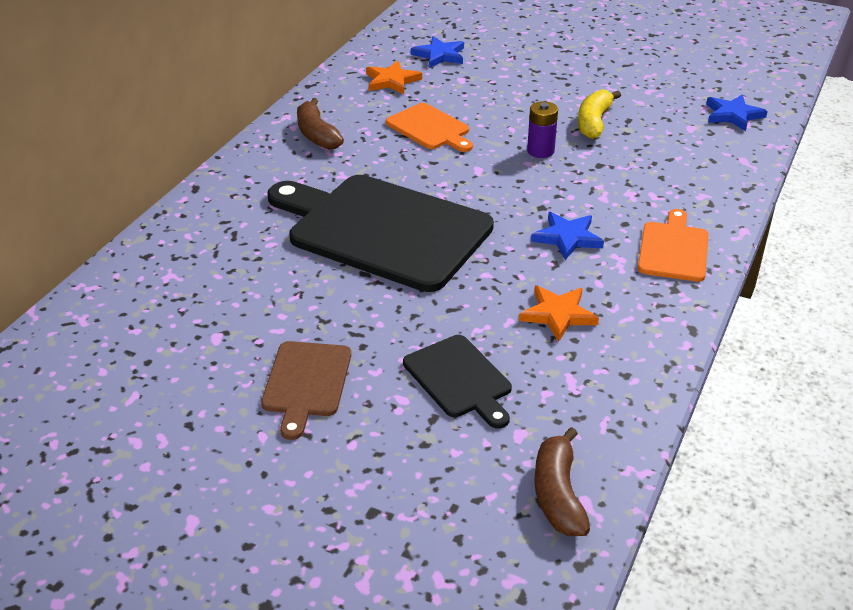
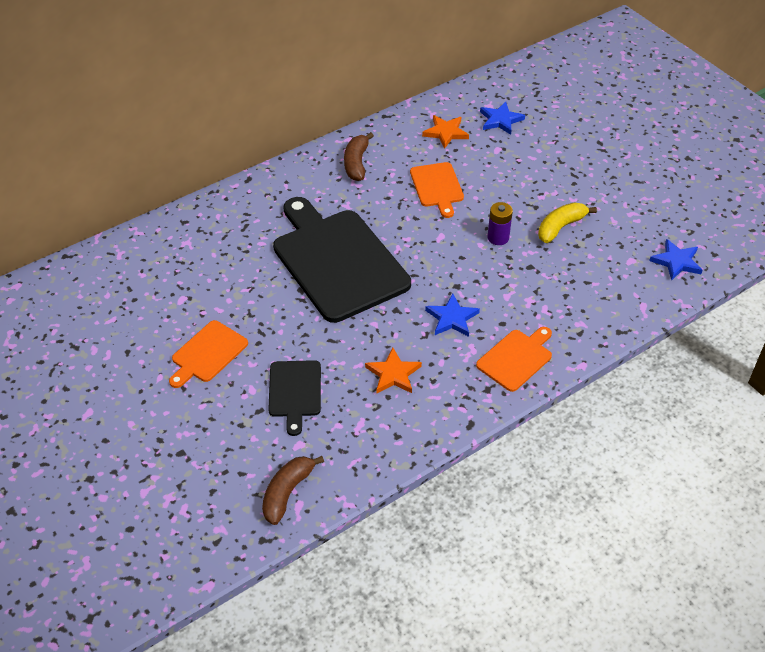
camera: 30 degrees right, 10 degrees up
(306, 383) = (207, 353): brown cutting board -> orange cutting board

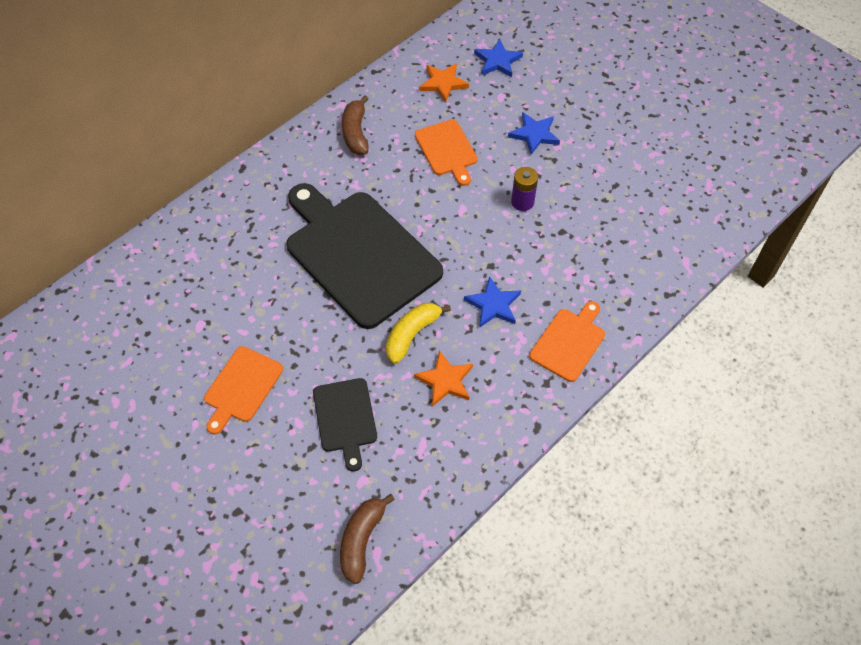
camera: 10 degrees left, 10 degrees up
(560, 227) = (584, 180): yellow banana -> yellow banana (412, 334)
(676, 262) = (709, 204): blue star -> blue star (534, 134)

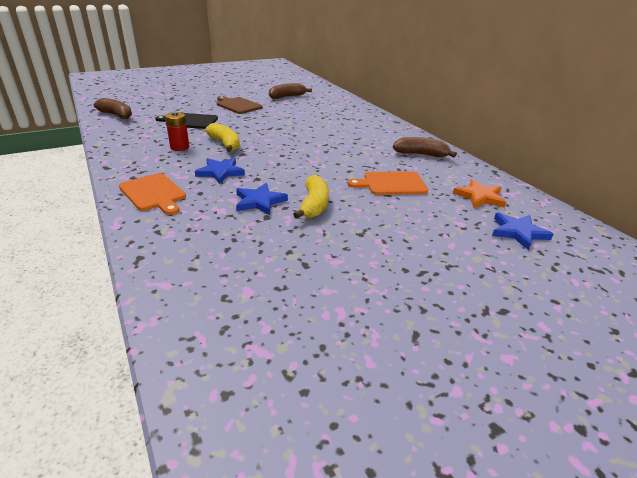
camera: 105 degrees right, 25 degrees down
(165, 332) = (287, 97): none -> brown banana
(242, 387) = (237, 105): orange cutting board -> brown cutting board
(359, 254) = (304, 140): black cutting board -> none
(445, 380) = (179, 147): orange star -> red battery
(522, 202) = (314, 205): purple battery -> yellow banana
(534, 134) = (400, 230): blue star -> blue star (259, 201)

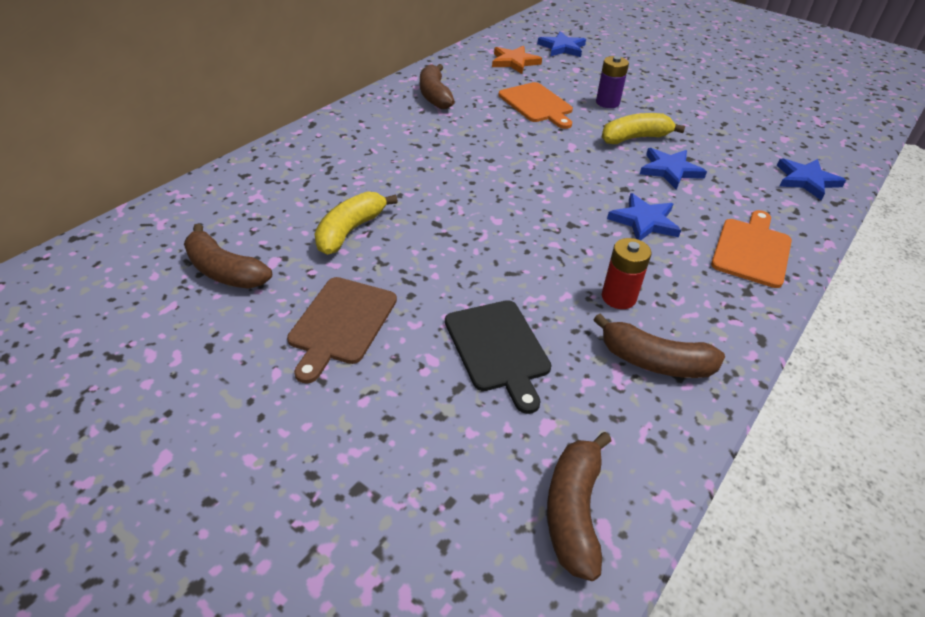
camera: 115 degrees left, 10 degrees up
(138, 142) = (654, 361): none -> brown banana
(179, 259) = (806, 180): none -> blue star
(225, 144) = (557, 254): yellow banana -> yellow banana (350, 231)
(380, 214) = (607, 103): none -> purple battery

